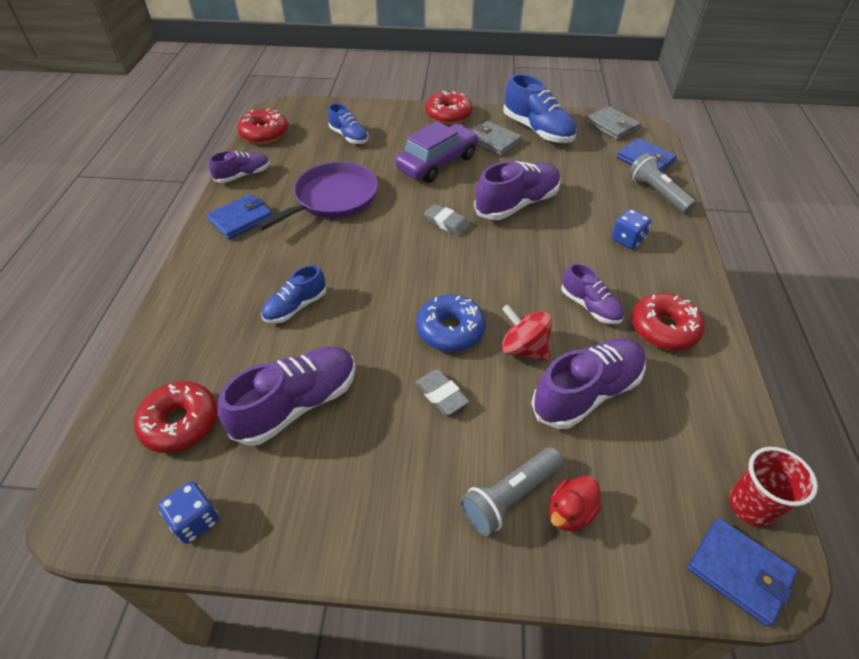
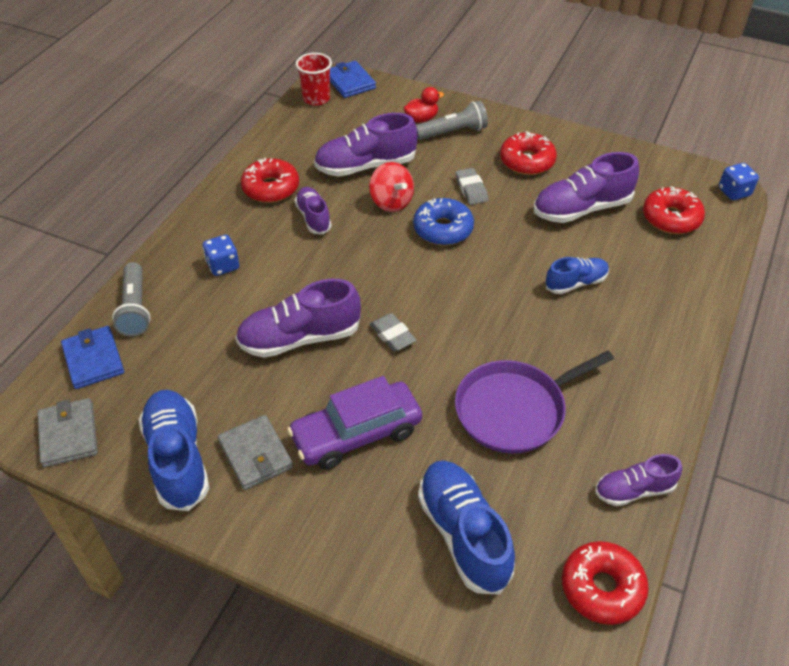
camera: 160 degrees left, 0 degrees up
(195, 521) = (651, 165): blue dice -> blue dice (734, 192)
(241, 219) = (633, 408): blue wallet -> none
(349, 137) = (463, 534): blue shoe -> blue shoe, size x1.68
(448, 115) = (284, 541): red donut -> red donut (527, 161)

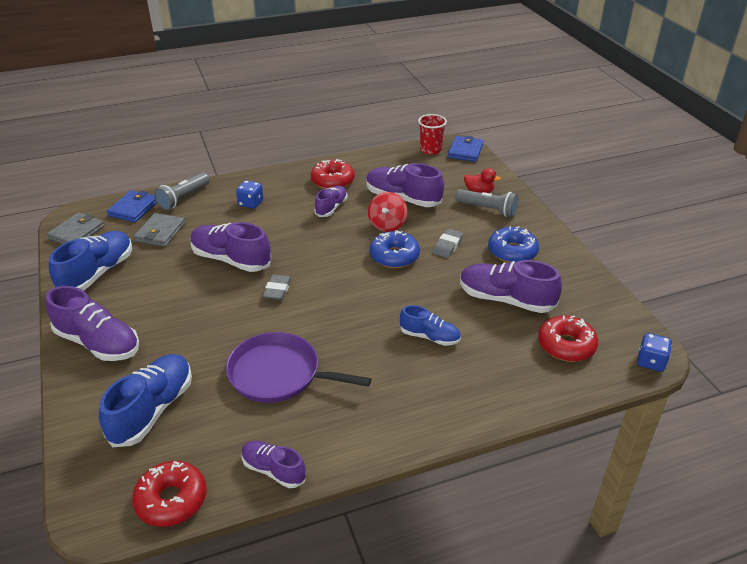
camera: 45 degrees right, 10 degrees down
(255, 454) = (128, 296): grey wallet -> grey wallet (160, 232)
(306, 523) = (98, 343): none -> purple shoe
(356, 434) = (184, 322): purple car -> none
(527, 161) = (512, 252): red donut -> blue donut

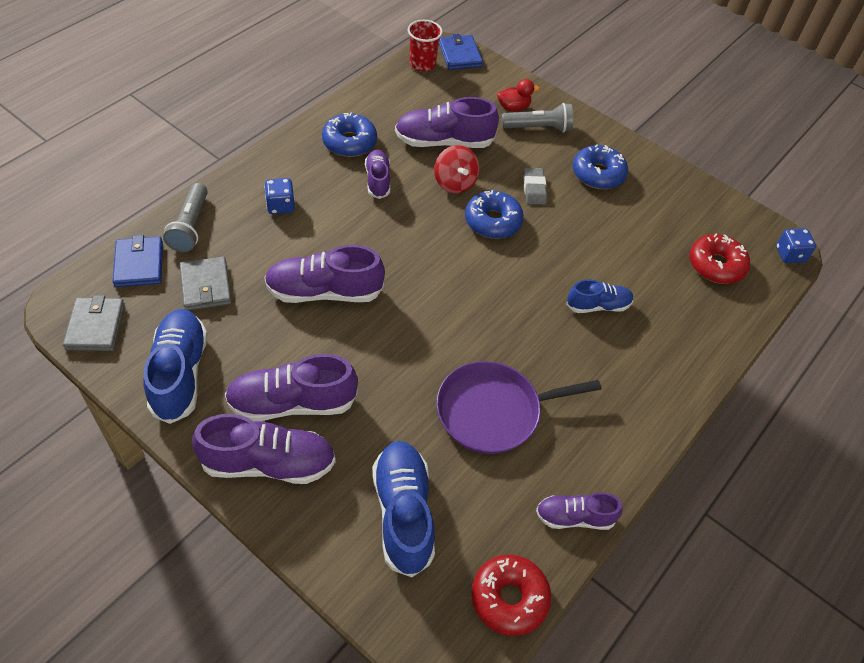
camera: 35 degrees left, 15 degrees up
(277, 290) = (408, 311): grey eraser -> none
(332, 181) = (349, 142): red donut -> blue donut
(505, 299) = (632, 234): purple shoe -> purple shoe (292, 403)

